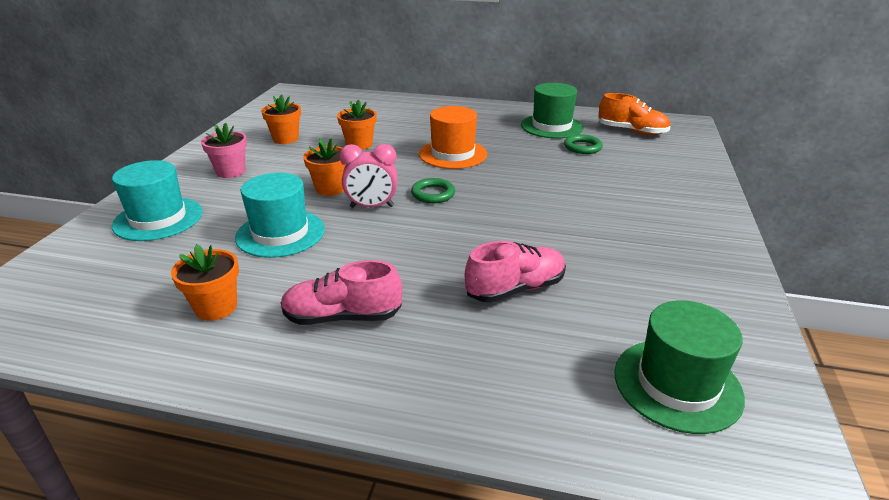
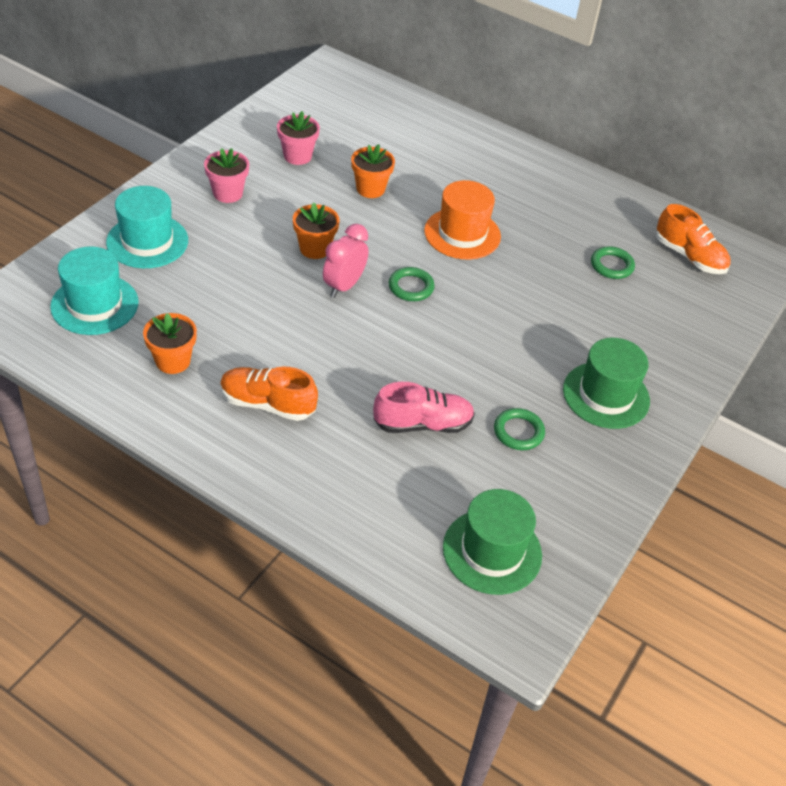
camera: 15 degrees right, 15 degrees up
(280, 233) = (248, 294): turquoise hat -> turquoise hat (94, 304)
(285, 139) = (297, 156): orange flower pot -> pink flower pot
(342, 317) = (267, 404): pink shoe -> orange shoe
(372, 207) = (344, 286): pink clock -> pink clock turned 105 degrees clockwise
(551, 126) = (601, 220): green hat -> green hat (606, 395)
(608, 270) = (518, 432): none -> green ring

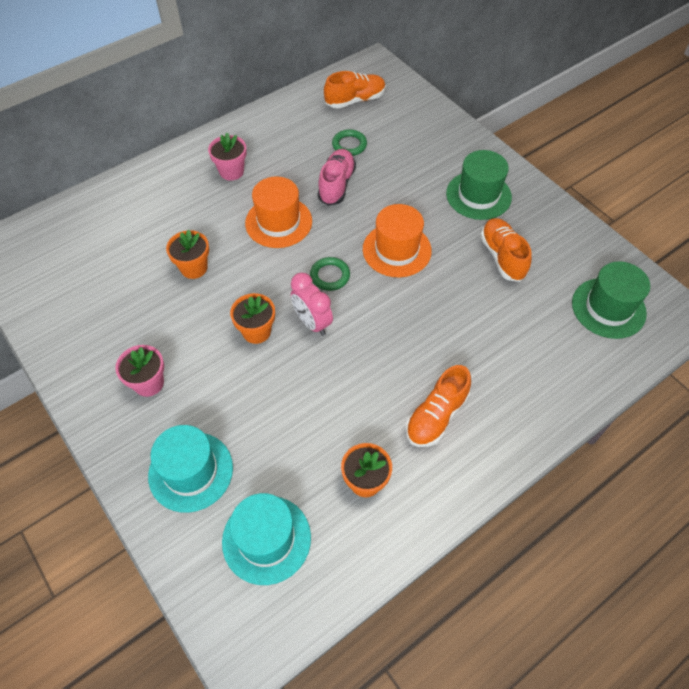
camera: 65 degrees left, 10 degrees up
(297, 156) = (120, 311): pink flower pot -> pink flower pot (231, 171)
(422, 424) = (482, 313): pink shoe -> pink shoe (336, 185)
(476, 334) = (396, 250): none -> orange hat
(518, 432) = (502, 257): green ring -> orange shoe

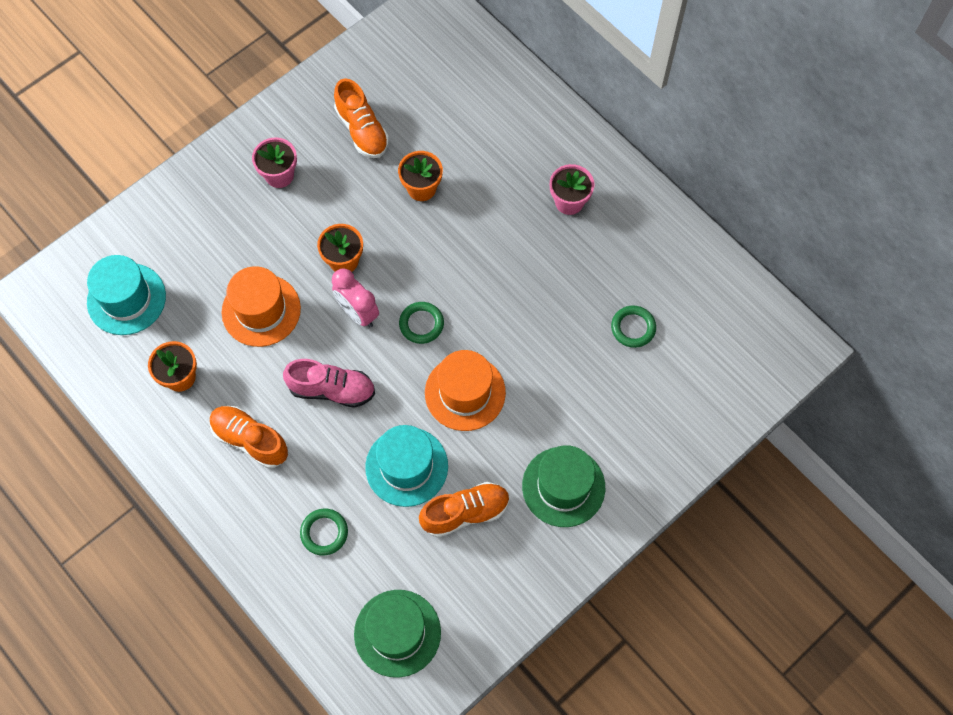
camera: 85 degrees right, 10 degrees up
(191, 471) = (189, 228): turquoise hat -> turquoise hat (406, 466)
(278, 222) = (495, 262): orange hat -> orange hat (261, 310)
(312, 322) = (358, 312): pink clock -> pink clock turned 90 degrees counterclockwise
(336, 185) = (561, 319): pink shoe -> pink shoe (332, 389)
(355, 100) = (720, 328): orange shoe -> orange shoe (362, 130)
(525, 357) = (324, 532): none -> green ring

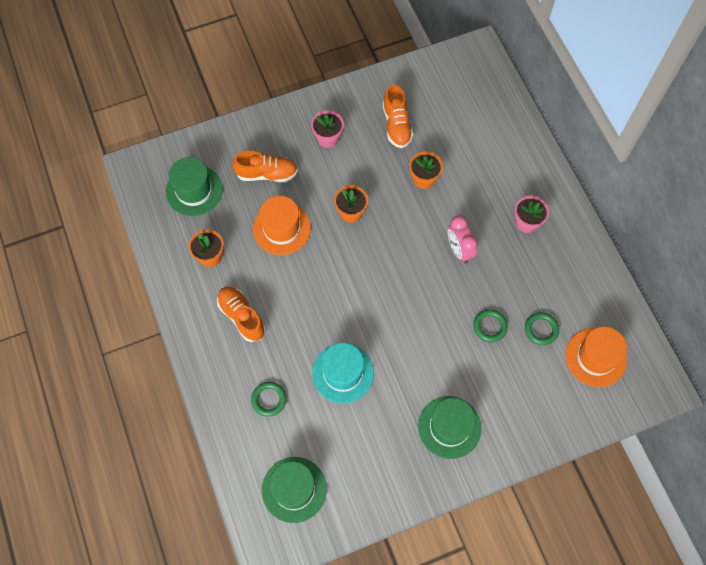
camera: 20 degrees right, 0 degrees up
(126, 299) = (194, 190): turquoise hat -> green hat
(332, 389) = (310, 300): pink shoe -> none
(358, 312) = (347, 252): pink clock -> pink clock (459, 250)
(421, 324) = (389, 275): green ring -> green ring (490, 326)
(465, 392) = (402, 335): orange hat -> orange hat (595, 357)
(465, 513) = (372, 421): orange shoe -> orange shoe (266, 174)

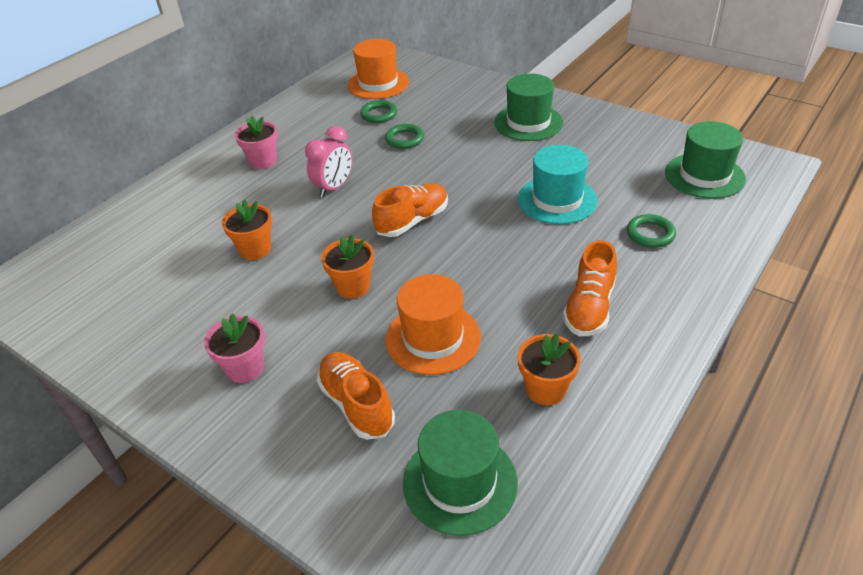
camera: 120 degrees left, 25 degrees down
(396, 125) = (179, 310): orange shoe -> orange shoe (412, 221)

